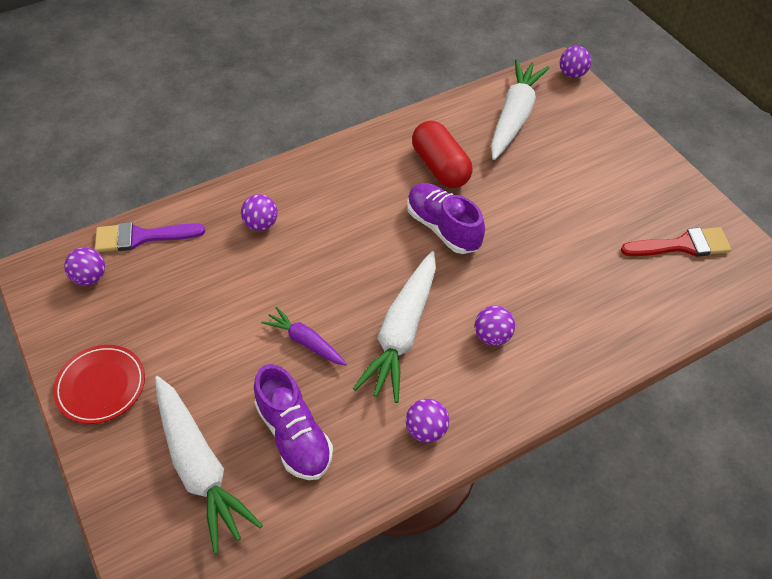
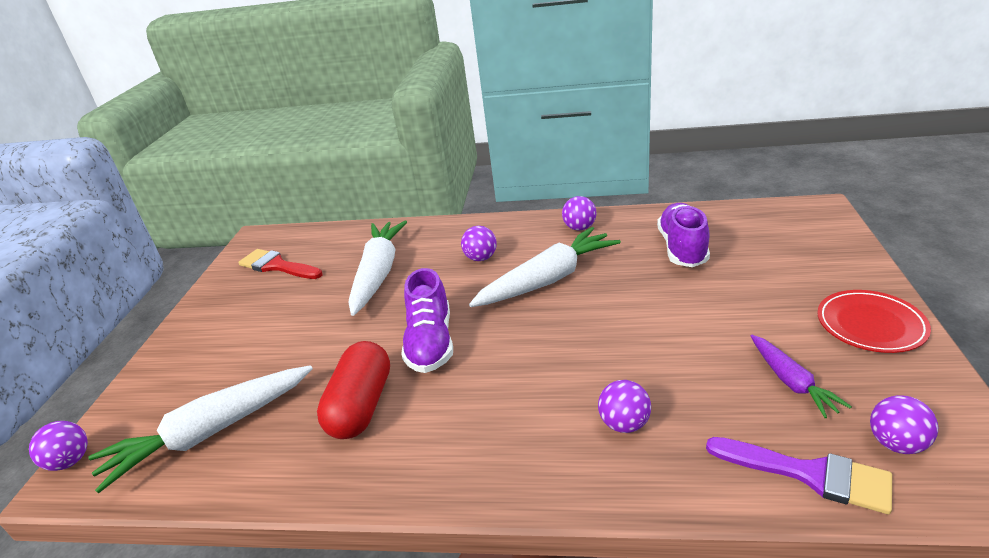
camera: 140 degrees left, 20 degrees down
(199, 467) = (771, 251): white carrot -> white carrot (378, 273)
(305, 342) = (638, 298): purple carrot -> purple carrot (791, 382)

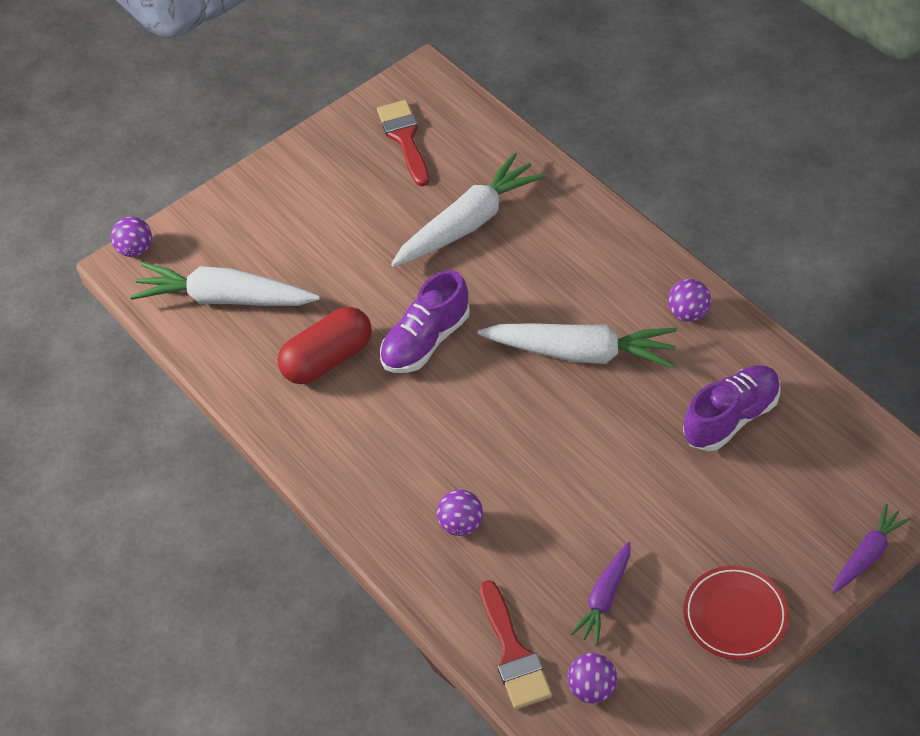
camera: 45 degrees right, 20 degrees up
(481, 258) = (563, 277): purple ball -> none
(809, 474) = (513, 653): purple brush -> red brush
(860, 248) = (867, 554): none -> purple carrot

